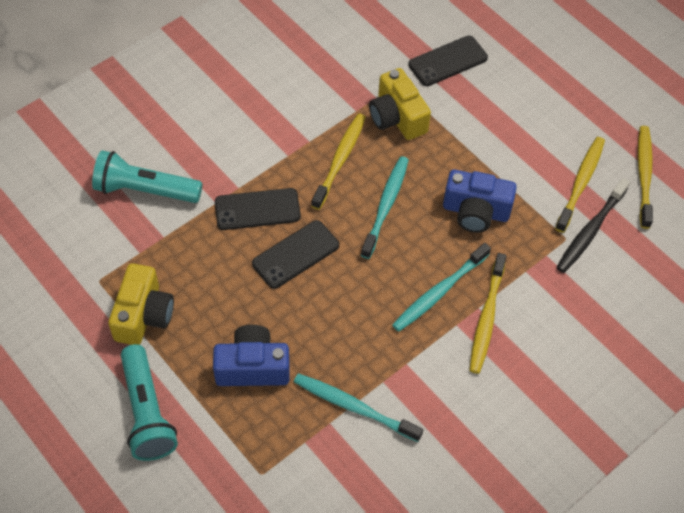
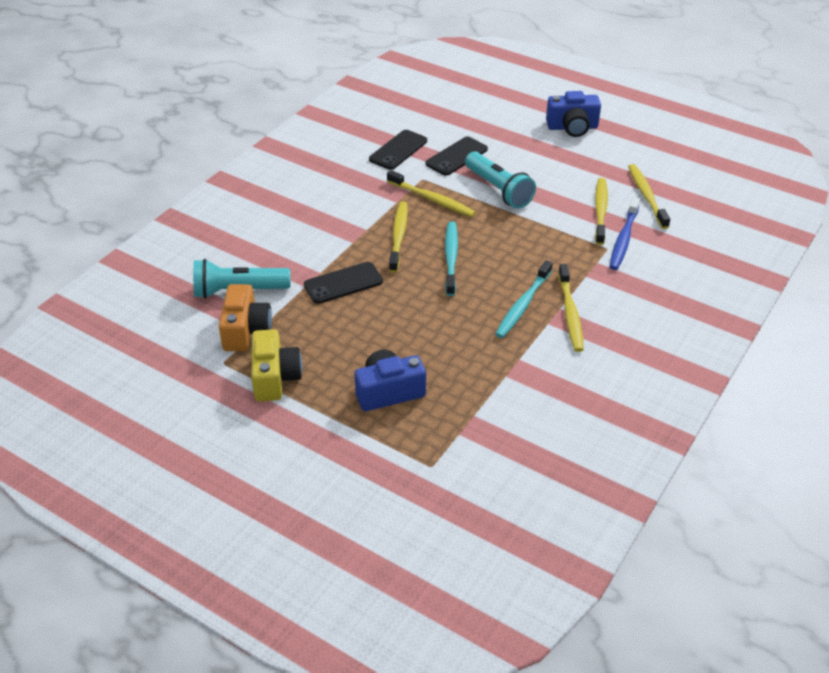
camera: 15 degrees left, 15 degrees down
(135, 245) = (245, 331): none -> orange camera
(147, 412) = (308, 446): turquoise flashlight -> turquoise flashlight (498, 190)
(295, 254) = (390, 306): black phone -> black phone (398, 150)
(353, 407) = (489, 399): turquoise toothbrush -> none
(397, 117) = (432, 199): yellow camera -> yellow toothbrush
(475, 212) = (526, 246): blue camera -> blue camera (572, 127)
(590, 231) = (623, 239): black toothbrush -> blue toothbrush

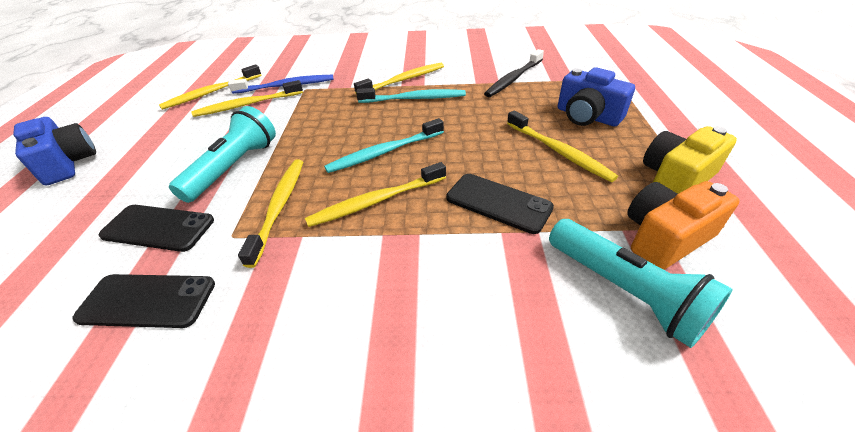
camera: 120 degrees left, 0 degrees up
(361, 342) = (559, 152): none -> yellow toothbrush
(502, 389) = (513, 79): none -> black toothbrush

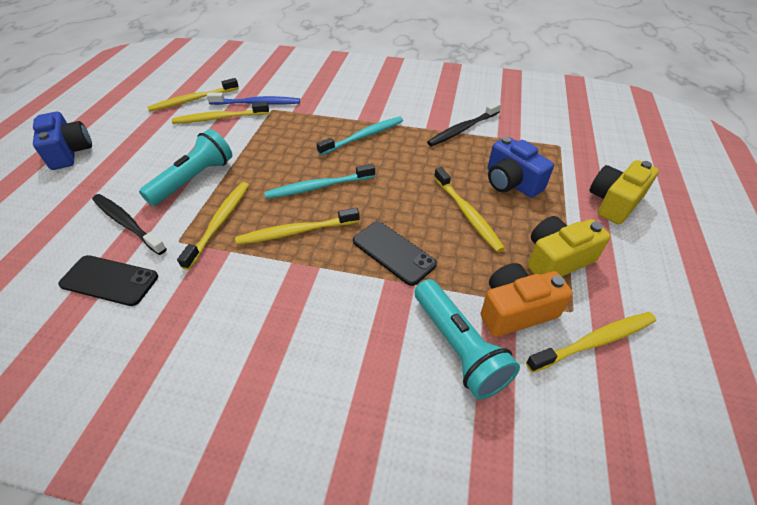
camera: 10 degrees right, 5 degrees up
(158, 228) = (127, 223): black phone -> black toothbrush
(404, 80) = (361, 114): yellow toothbrush -> yellow toothbrush (595, 341)
(415, 99) = (364, 136): turquoise toothbrush -> turquoise toothbrush turned 45 degrees counterclockwise
(697, 118) = (614, 202): none -> yellow camera

